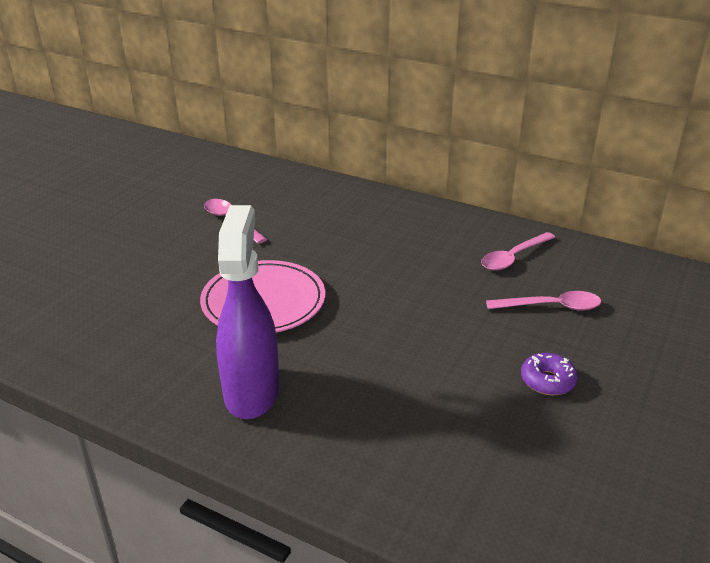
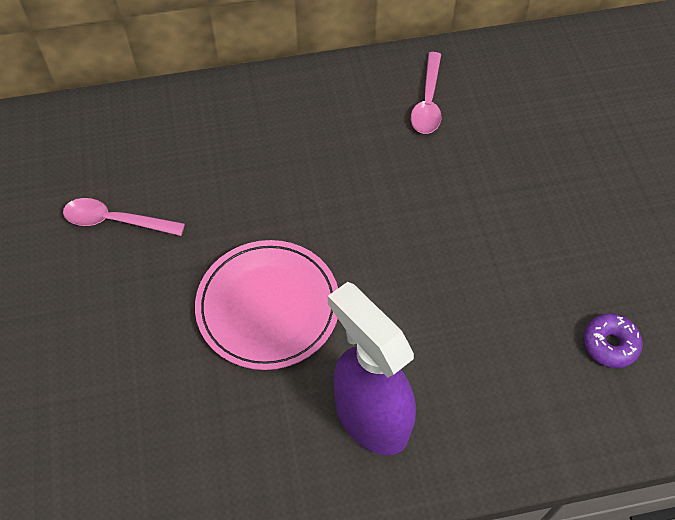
camera: 40 degrees left, 25 degrees up
(547, 381) = (574, 232): purple donut -> purple donut (609, 344)
(551, 307) = (508, 145): pink spoon -> none

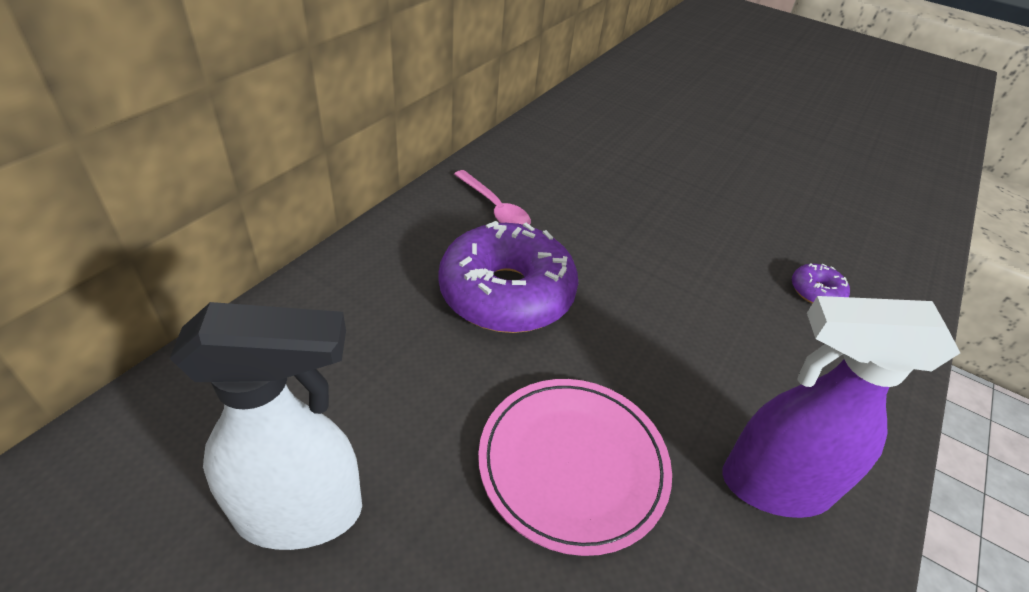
camera: 50 degrees left, 15 degrees down
(116, 221) = (301, 512): pink spoon -> white spray bottle
(356, 175) = (506, 293): none -> purple donut

